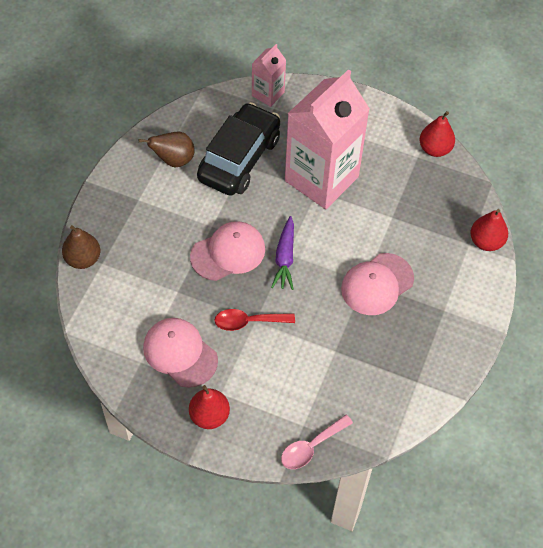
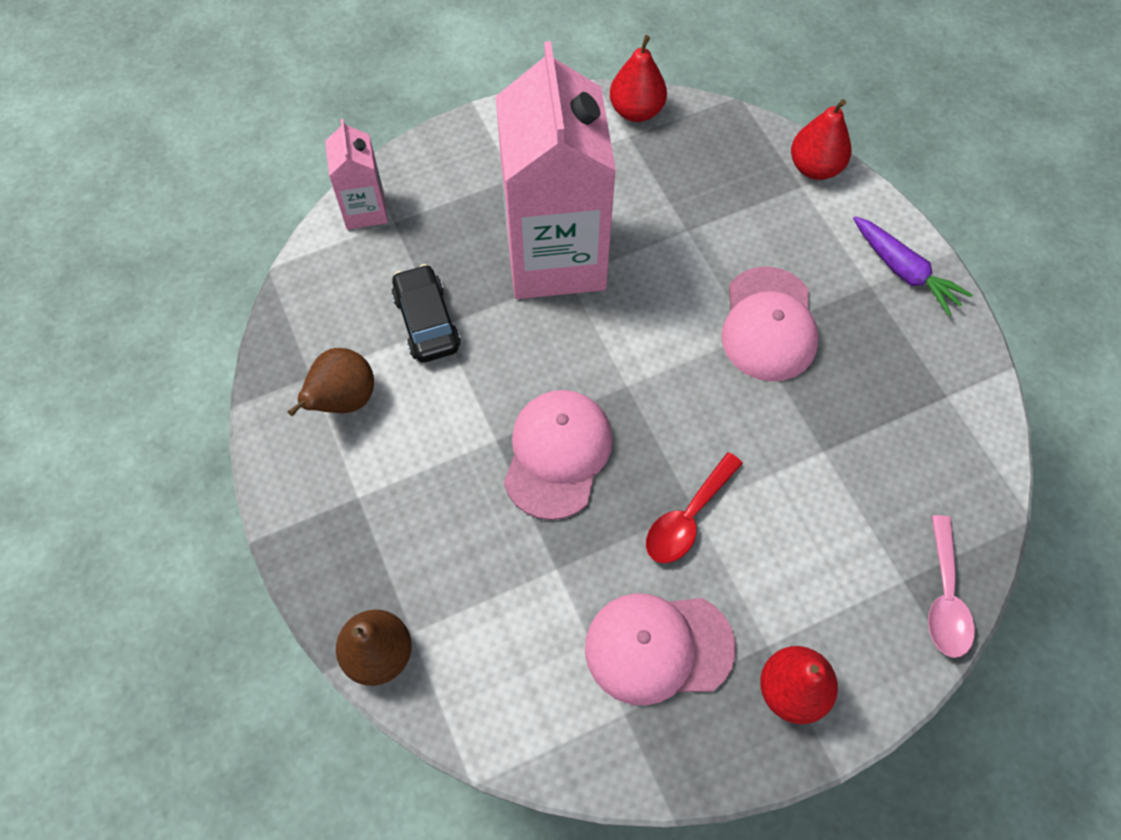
camera: 45 degrees left, 5 degrees up
(239, 158) = (427, 322): black car -> black car, size x0.56
(285, 257) = (631, 393): purple carrot -> purple carrot (903, 271)

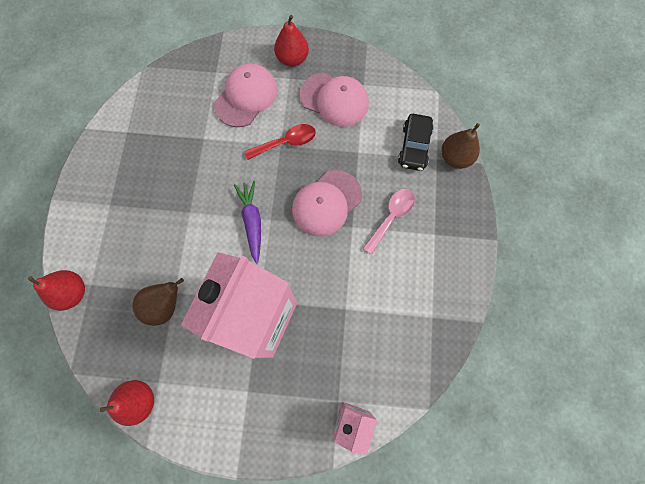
camera: 150 degrees left, 10 degrees up
(343, 400) = (420, 292): brown pear -> brown pear (165, 305)
(427, 322) = (353, 316): black car -> black car (414, 146)
(768, 324) = (177, 212): pink cap -> pink cap (246, 97)
(903, 271) = (86, 203): purple carrot -> purple carrot (252, 222)
(944, 597) = (205, 58): pink spoon -> pink spoon (391, 217)

